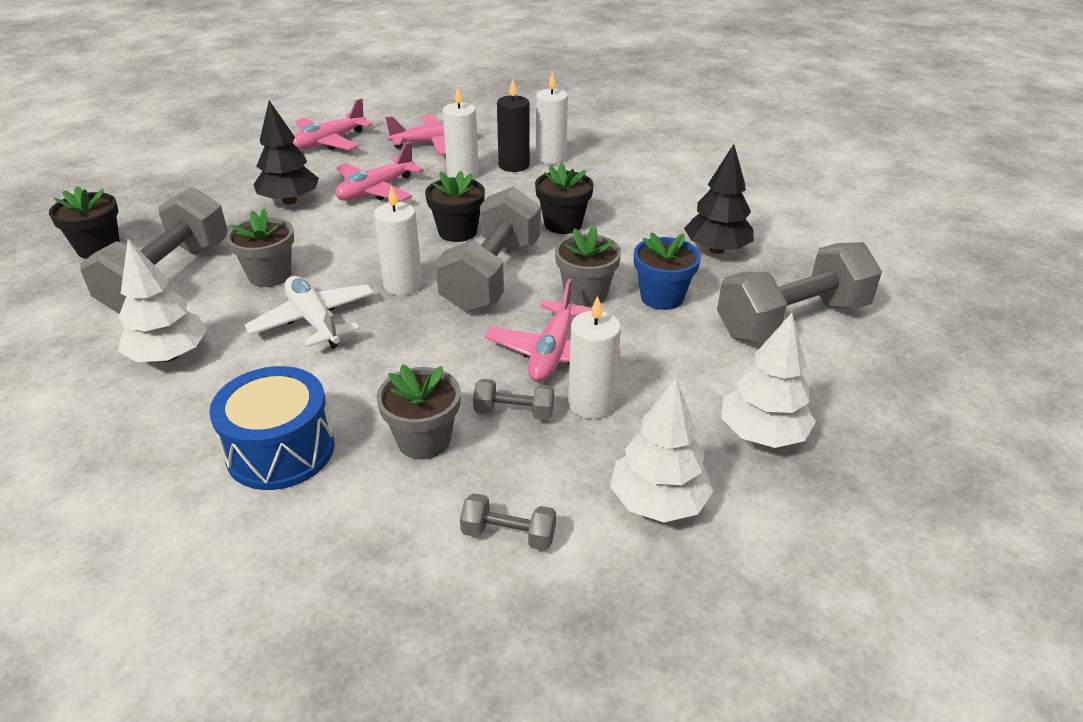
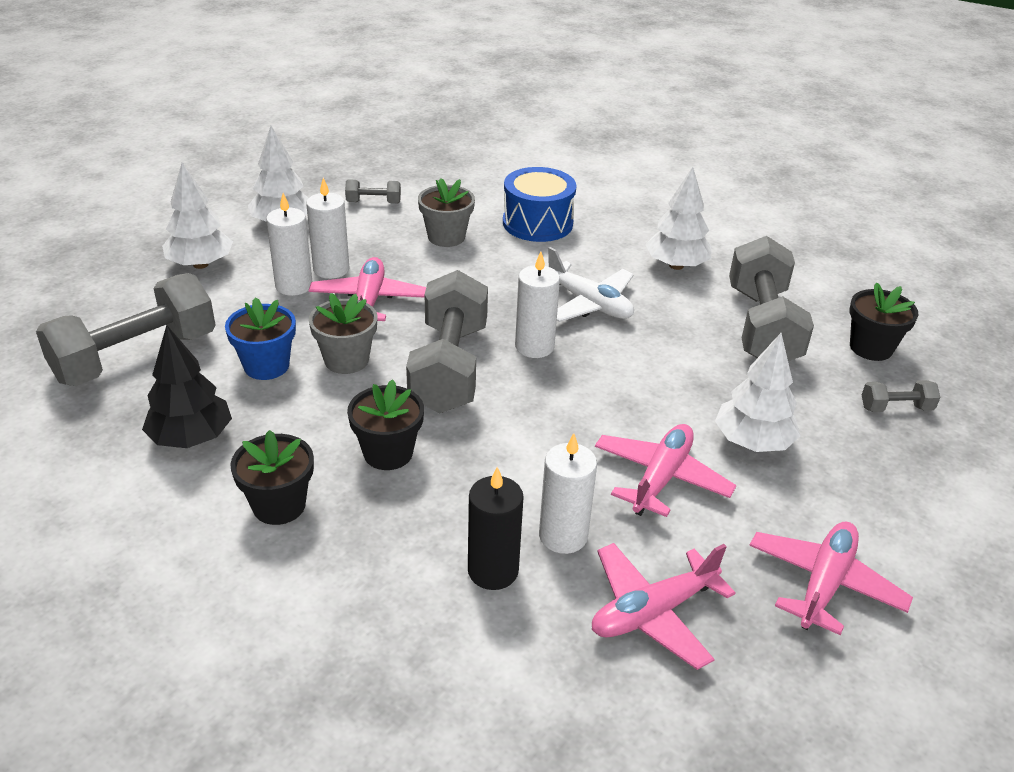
camera: 165 degrees right, 0 degrees up
(270, 275) = (671, 340): grey flower pot -> none
(290, 201) = (752, 442): black tree -> white tree
(457, 232) = (514, 422): black flower pot -> black flower pot (279, 505)
(514, 412) = (389, 258): grey dumbbell -> grey dumbbell (896, 408)
(551, 157) = (438, 604): white candle -> white candle (294, 286)

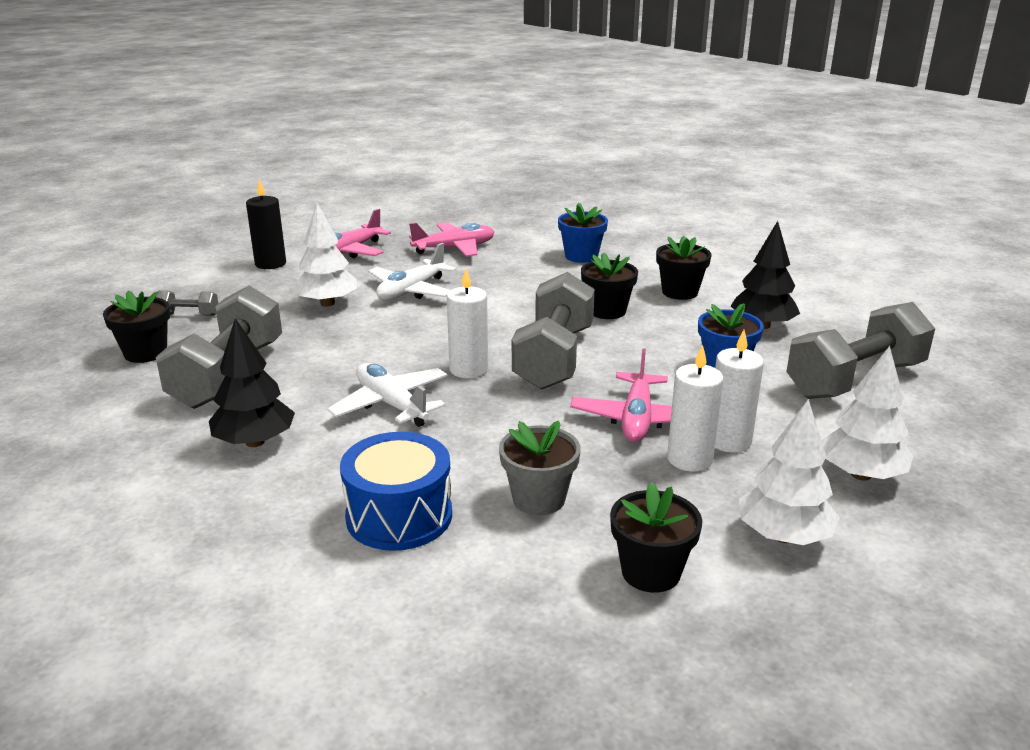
camera: 170 degrees left, 10 degrees down
(346, 360) = (650, 368): grey flower pot -> none
(373, 202) = (650, 572): grey dumbbell -> black flower pot
(426, 604) = (581, 256): none -> blue flower pot
(493, 571) = (540, 264): black candle -> black candle (270, 264)
(563, 536) = (492, 273): white candle -> none
(661, 478) = (411, 291): pink plane -> white plane
(676, 265) = (255, 442): white tree -> black tree

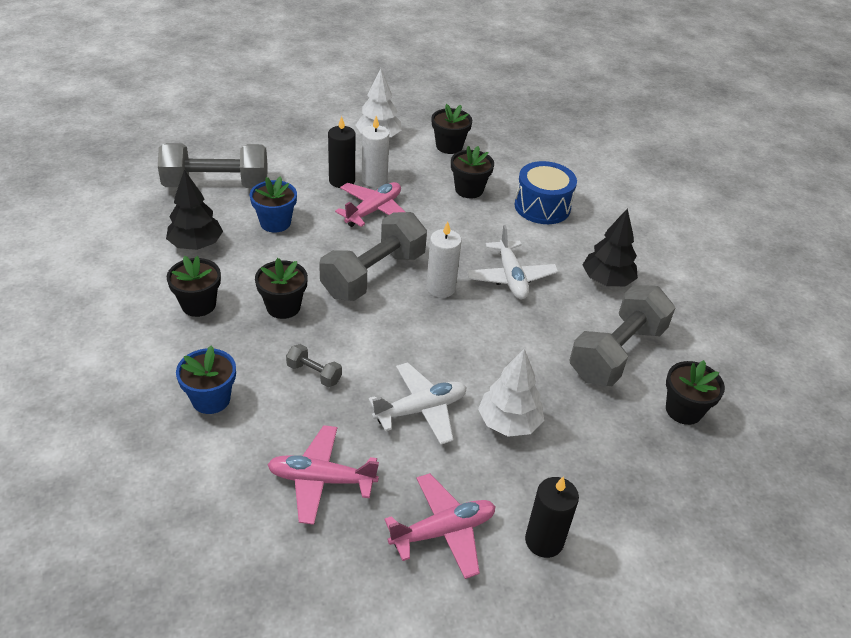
camera: 155 degrees left, 15 degrees up
(189, 315) = (645, 460): grey dumbbell -> grey dumbbell (314, 373)
(538, 499) = (469, 190): grey flower pot -> black flower pot
(729, 441) = (342, 181): white candle -> black candle
(861, 474) = (305, 144): white tree -> none

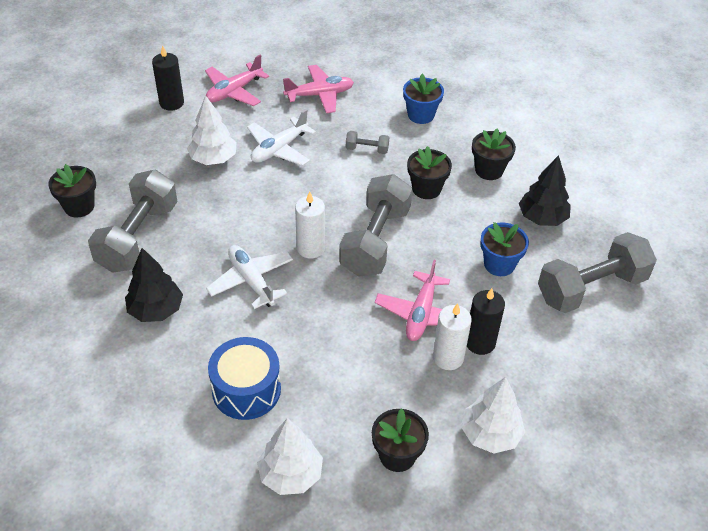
camera: 160 degrees right, 5 degrees up
(469, 190) = (339, 384): black flower pot -> none
(527, 158) = (290, 474): none -> white tree

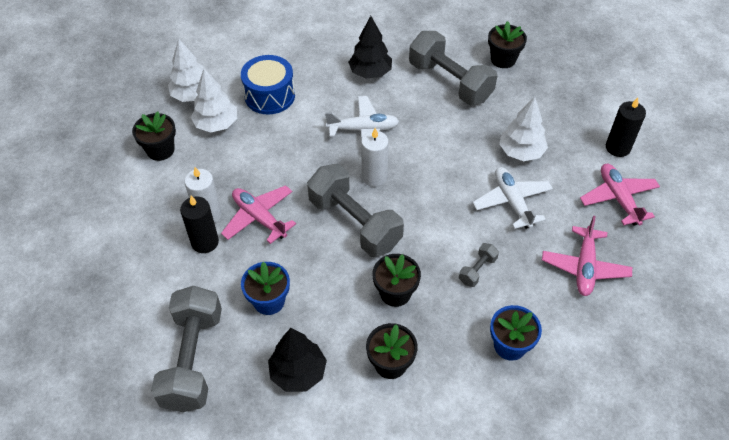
camera: 120 degrees right, 5 degrees up
(490, 434) = (130, 207): white tree -> white tree (216, 124)

